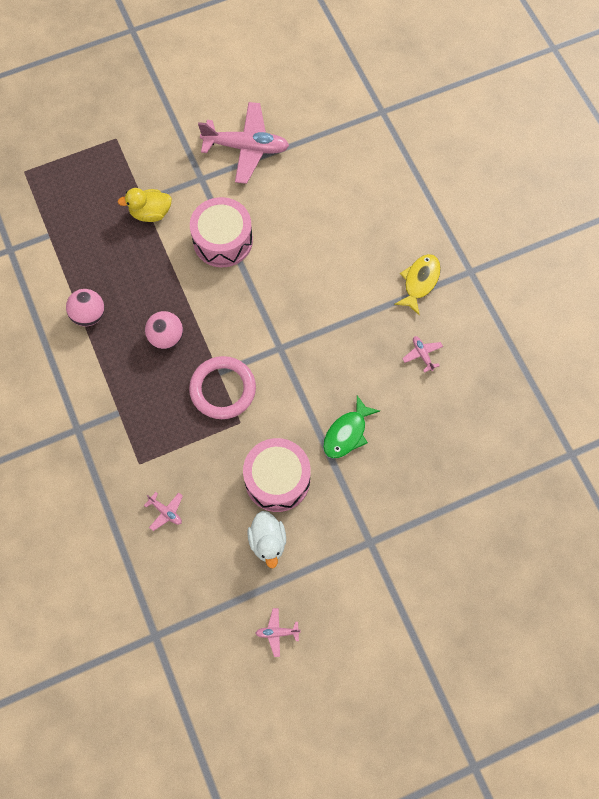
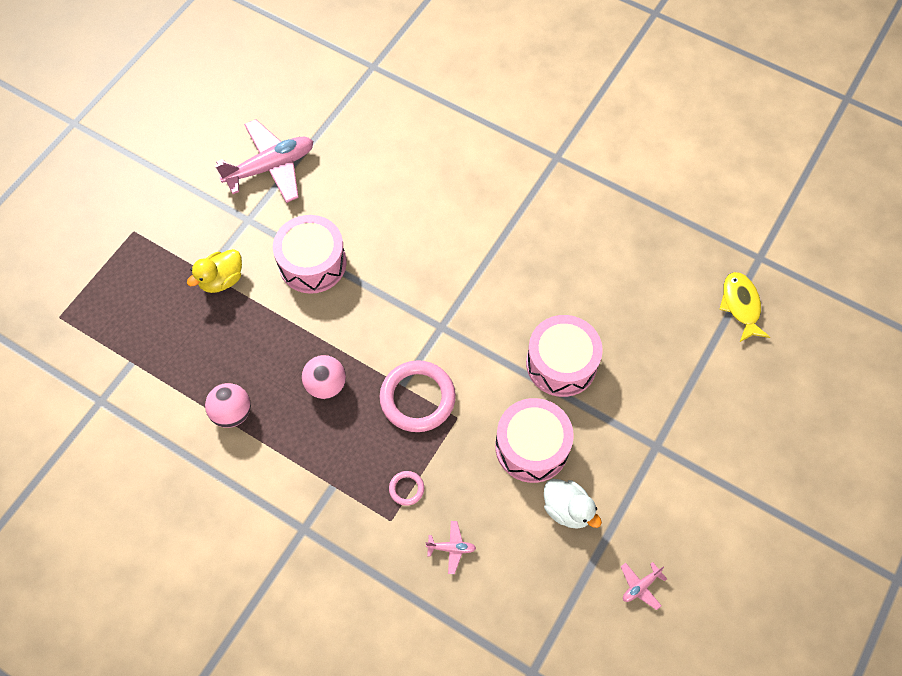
camera: 35 degrees left, 5 degrees down
(166, 449) = (406, 489): none -> pink ring
(347, 433) = (561, 363): green fish -> pink drum
(419, 282) = (520, 192): yellow fish -> yellow fish (740, 305)
(422, 355) = (572, 253): pink plane -> none

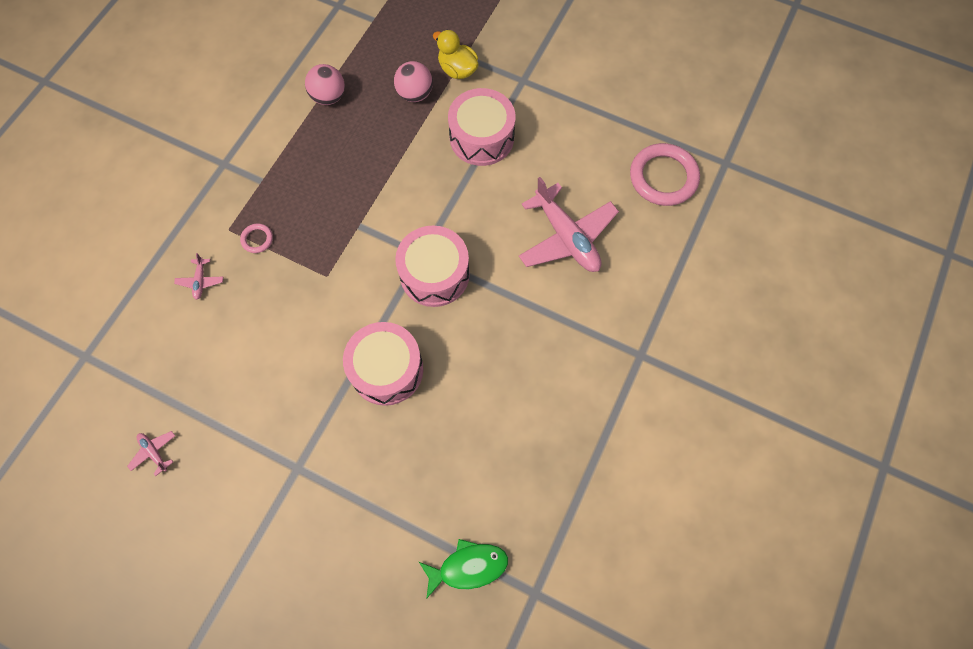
camera: 85 degrees right, 5 degrees up
(270, 167) = (584, 90): pink plane -> pink plane (566, 237)
(326, 385) = (357, 164): pink ball -> pink ball (415, 94)
(417, 398) = (345, 240): pink ring -> pink ring (663, 177)
(532, 447) = (297, 345): pink drum -> pink drum (434, 274)
(567, 509) = (233, 381): white duck -> none
(740, 305) = (468, 566): yellow fish -> green fish

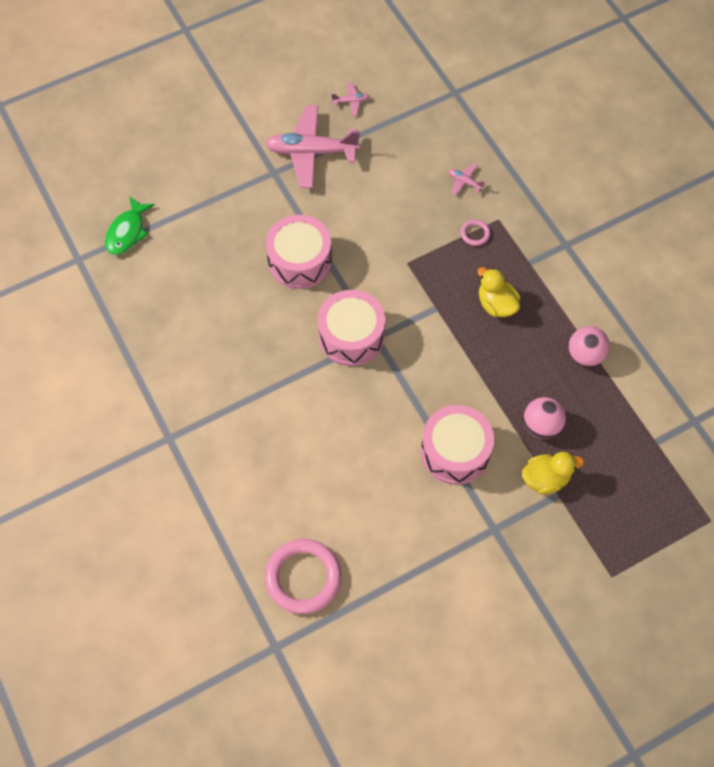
camera: 125 degrees right, 5 degrees down
(323, 182) = (496, 304): none -> yellow duck
(566, 237) = (308, 454): pink plane -> pink plane (311, 152)

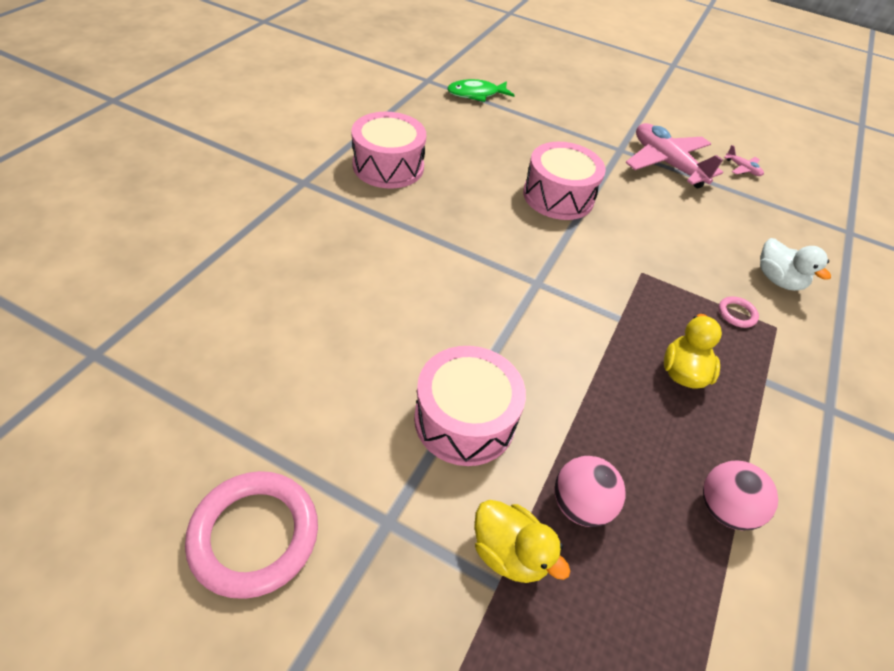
camera: 50 degrees right, 15 degrees down
(303, 577) = (201, 342): pink ring -> pink ring (254, 535)
(351, 336) = (520, 263): pink drum -> pink drum (388, 166)
(464, 182) = (777, 280): pink plane -> white duck

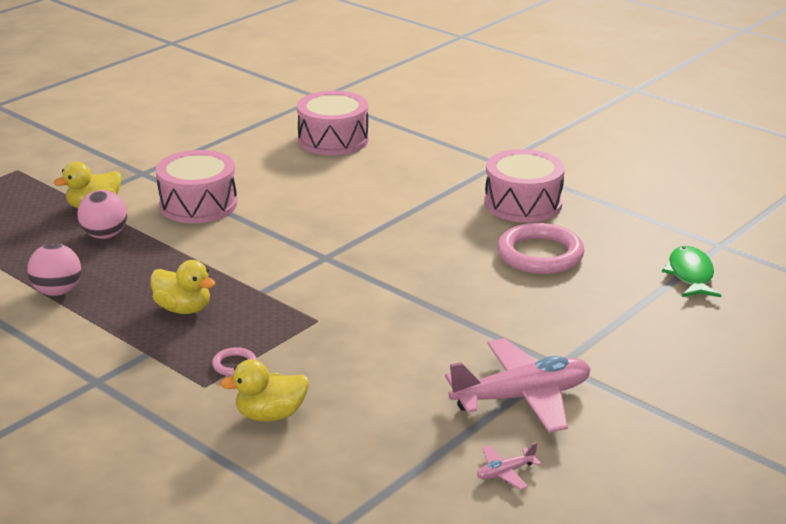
camera: 110 degrees right, 20 degrees down
(254, 535) = (162, 138): pink ring -> pink ring (540, 254)
(558, 196) = (458, 294): pink drum -> pink drum (333, 140)
(777, 280) = (270, 415): white duck -> yellow duck

